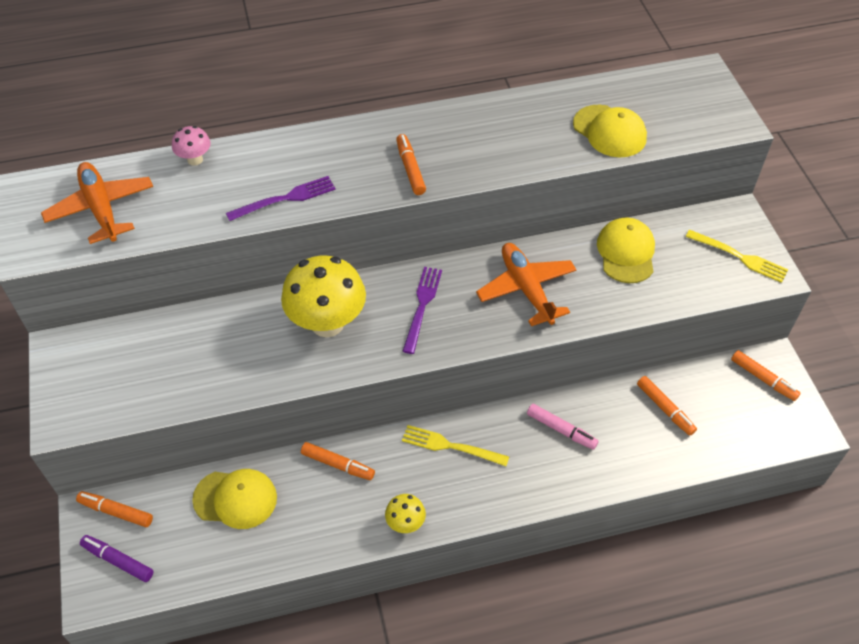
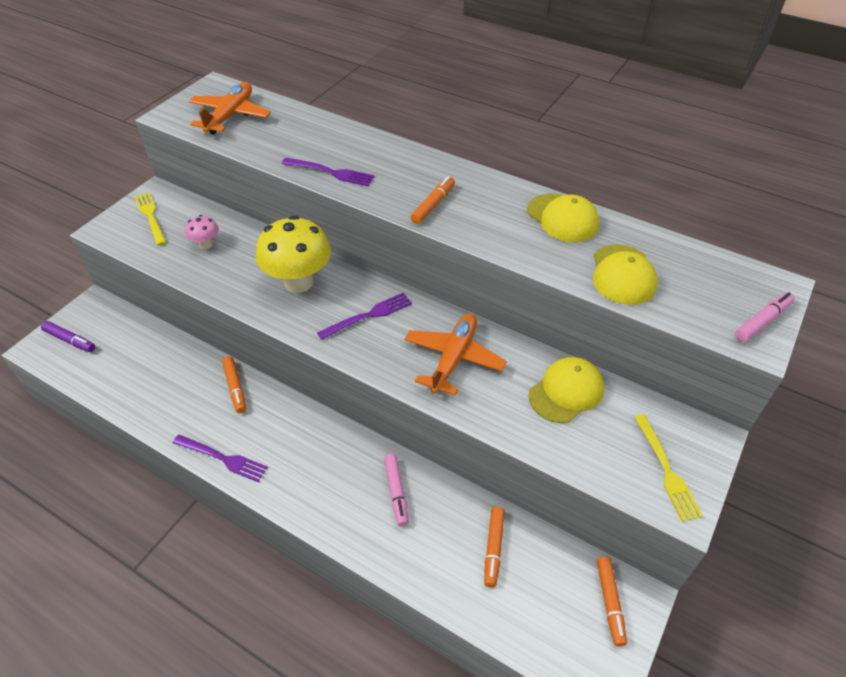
camera: 45 degrees right, 5 degrees down
(116, 512) = (103, 314): orange marker -> none
(118, 561) = (70, 340): purple marker -> purple marker turned 135 degrees clockwise
(195, 160) = (314, 121): pink mushroom -> pink mushroom (206, 244)
(235, 499) = (161, 358): yellow cap -> yellow cap (563, 218)
(405, 523) = (223, 458): yellow mushroom -> purple fork
(450, 446) = (311, 436): yellow fork -> yellow fork (150, 216)
(723, 106) = (762, 321): none -> pink marker

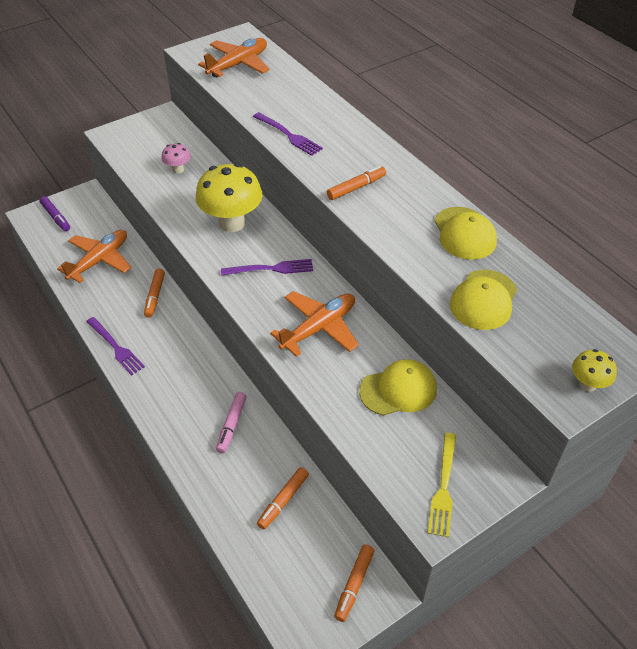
camera: 25 degrees right, 0 degrees up
(150, 216) = (149, 134): yellow fork -> none
(150, 371) = (99, 260): none -> orange plane
(762, 321) = (587, 384): pink marker -> yellow mushroom

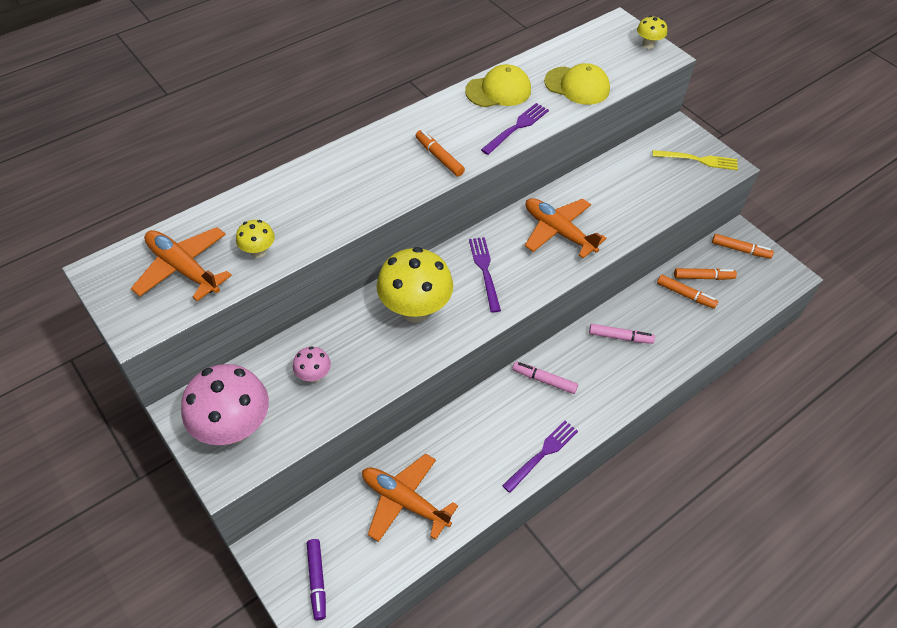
camera: 95 degrees left, 5 degrees up
(56, 217) = (317, 580): purple marker -> purple marker turned 120 degrees clockwise
(143, 136) = (234, 428): none -> pink mushroom
(155, 296) = (462, 427): orange marker -> orange marker (703, 277)
(191, 356) = (544, 380): none -> pink marker
(250, 94) = (258, 251): none -> yellow mushroom
(289, 135) = (348, 211): purple fork -> purple fork (517, 127)
(398, 390) = (616, 181): yellow cap -> none

